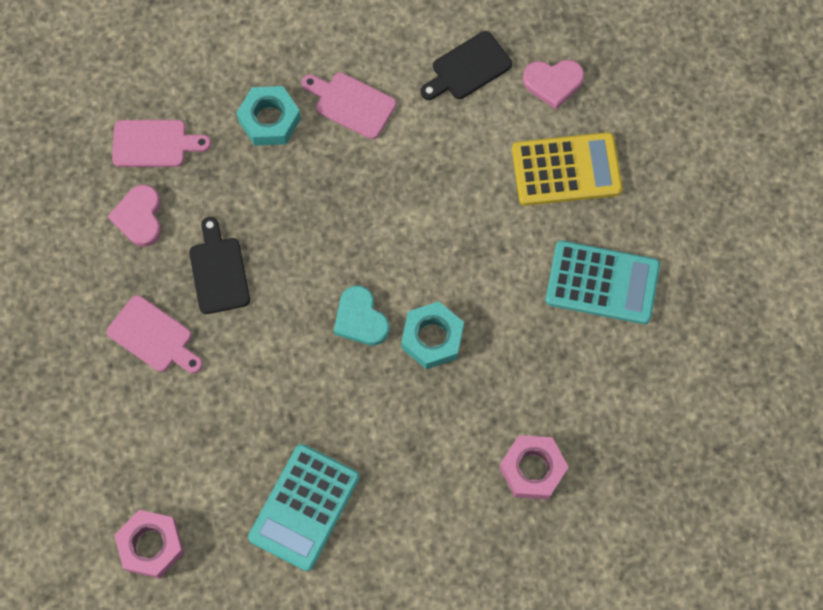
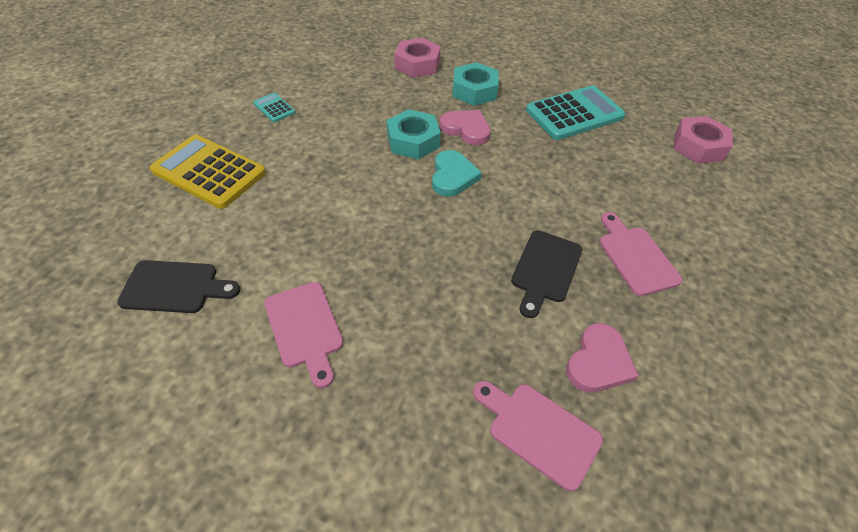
camera: 145 degrees left, 20 degrees down
(269, 120) = (395, 369): turquoise nut -> turquoise nut (474, 91)
(553, 83) = (133, 230): pink heart -> pink heart (466, 129)
(602, 283) = (274, 108): turquoise calculator -> turquoise calculator, size x0.46

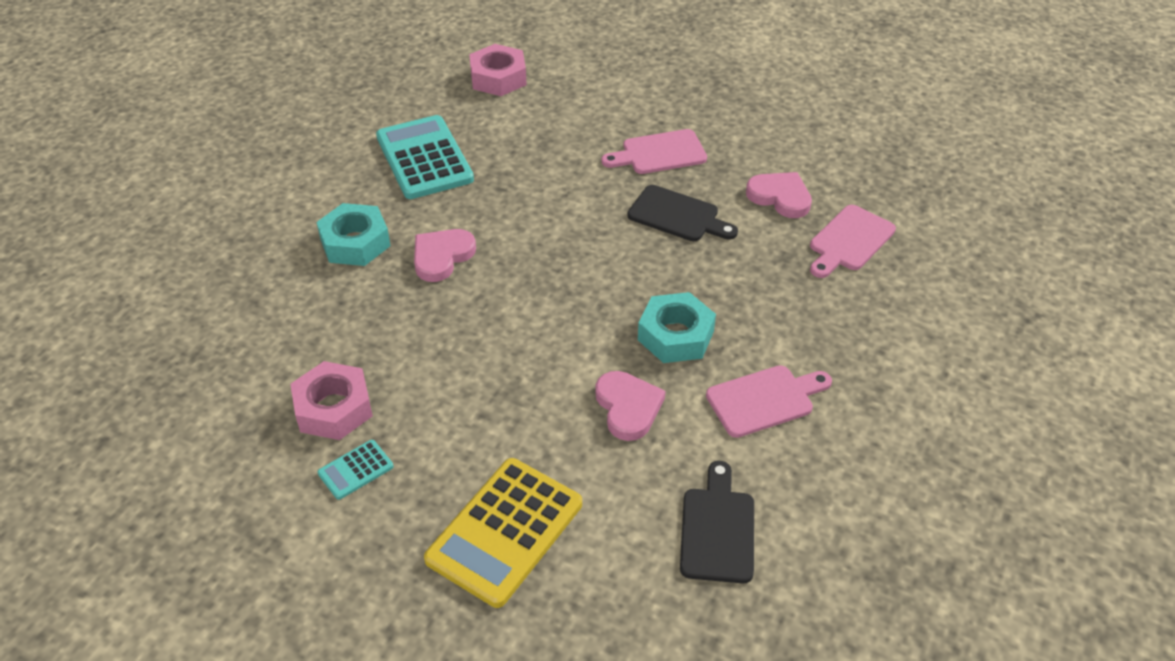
camera: 85 degrees left, 5 degrees down
(308, 233) = (628, 407): none -> pink heart
(413, 141) = (460, 309): turquoise nut -> turquoise nut (675, 335)
(417, 64) = (271, 299): pink nut -> pink nut (333, 408)
(453, 176) = (533, 274): turquoise heart -> none

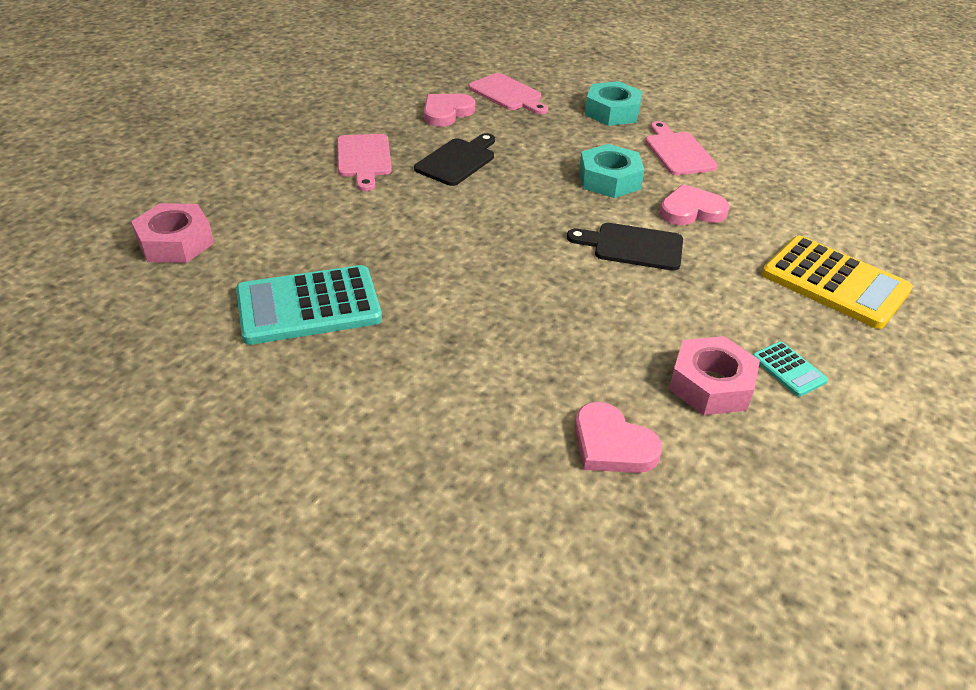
camera: 85 degrees left, 5 degrees down
(355, 242) = (449, 366): turquoise nut -> turquoise nut (612, 112)
(442, 256) = (487, 301): pink heart -> pink heart (612, 444)
(717, 529) = (804, 186): black cutting board -> black cutting board (632, 246)

